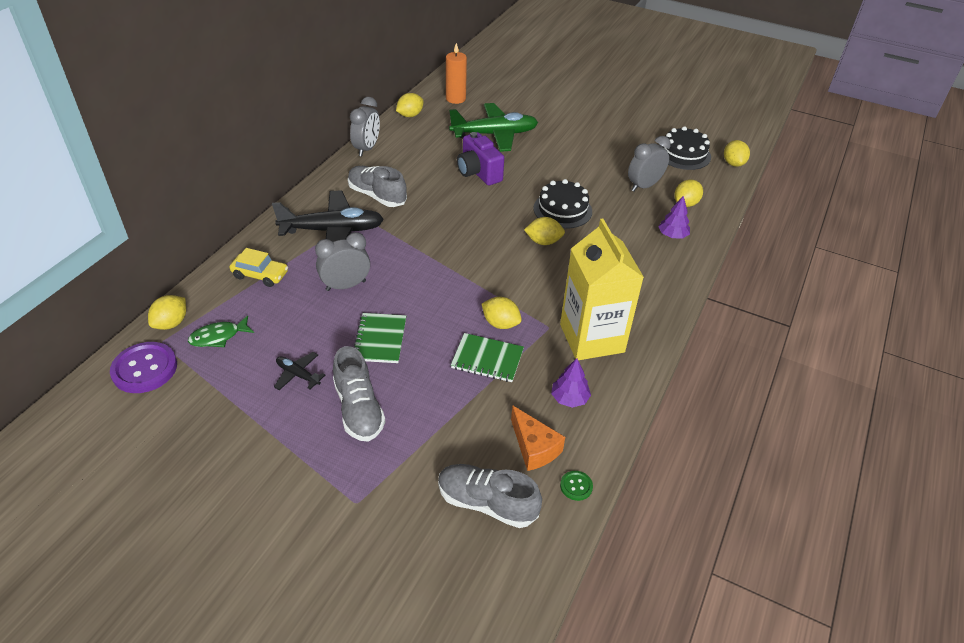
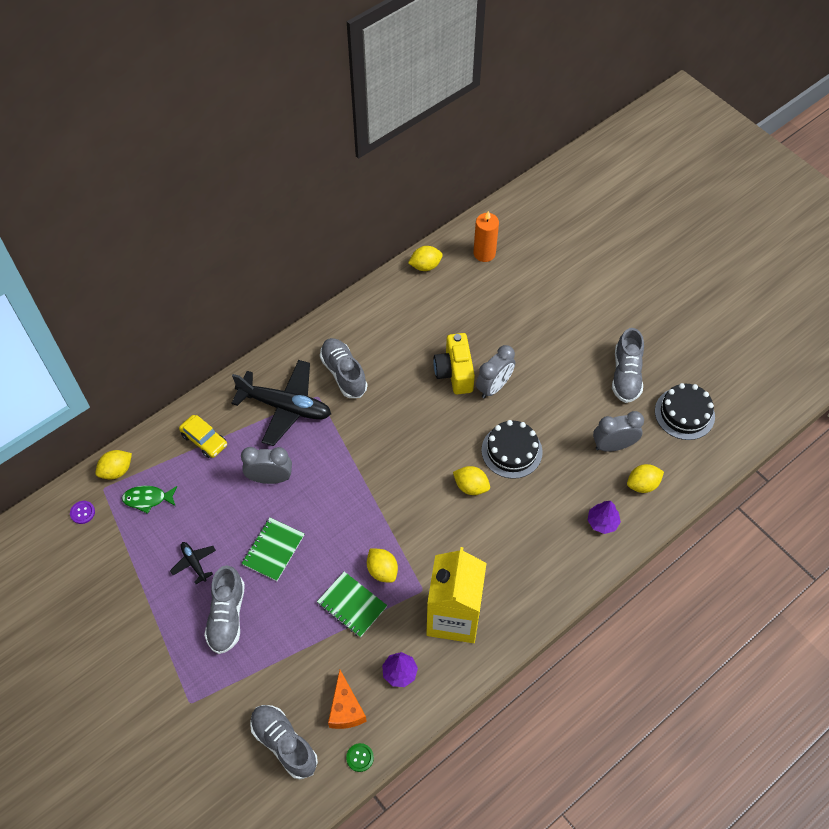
camera: 25 degrees right, 15 degrees up
(144, 369) = (82, 512): purple button -> purple button, size x0.47
(367, 148) = (361, 303): grey clock -> grey clock (494, 387)
(478, 173) = (454, 372): purple camera -> yellow camera
(494, 134) = (498, 321): green plane -> none
(621, 143) = (626, 375): none -> grey shoe
(733, 163) = (731, 444): yellow lemon -> none

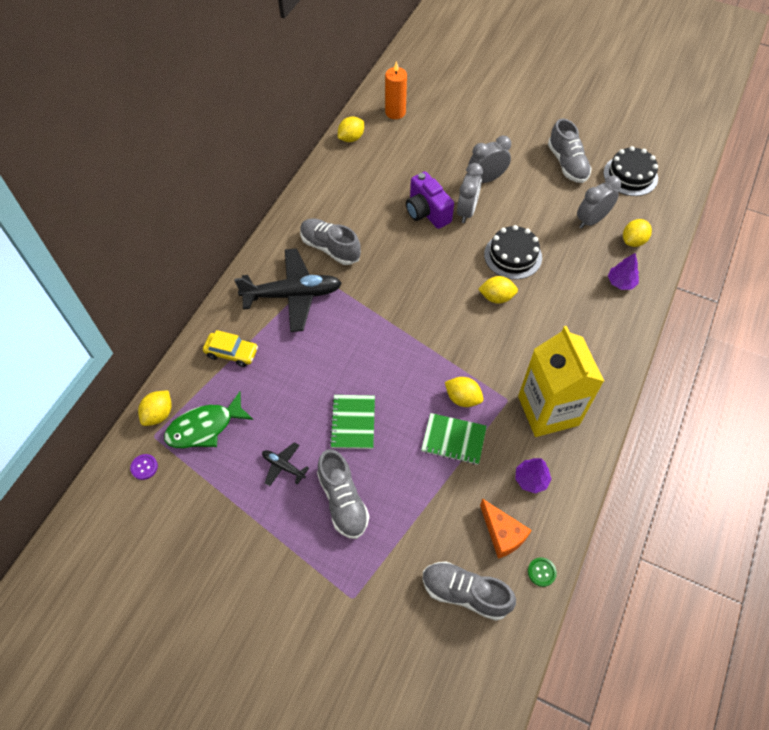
camera: 25 degrees left, 0 degrees up
(147, 499) = (204, 427): green fish -> green fish, size x1.51
(270, 478) = (314, 361): grey clock -> grey clock (486, 179)
(454, 372) = (427, 212): yellow camera -> purple camera

